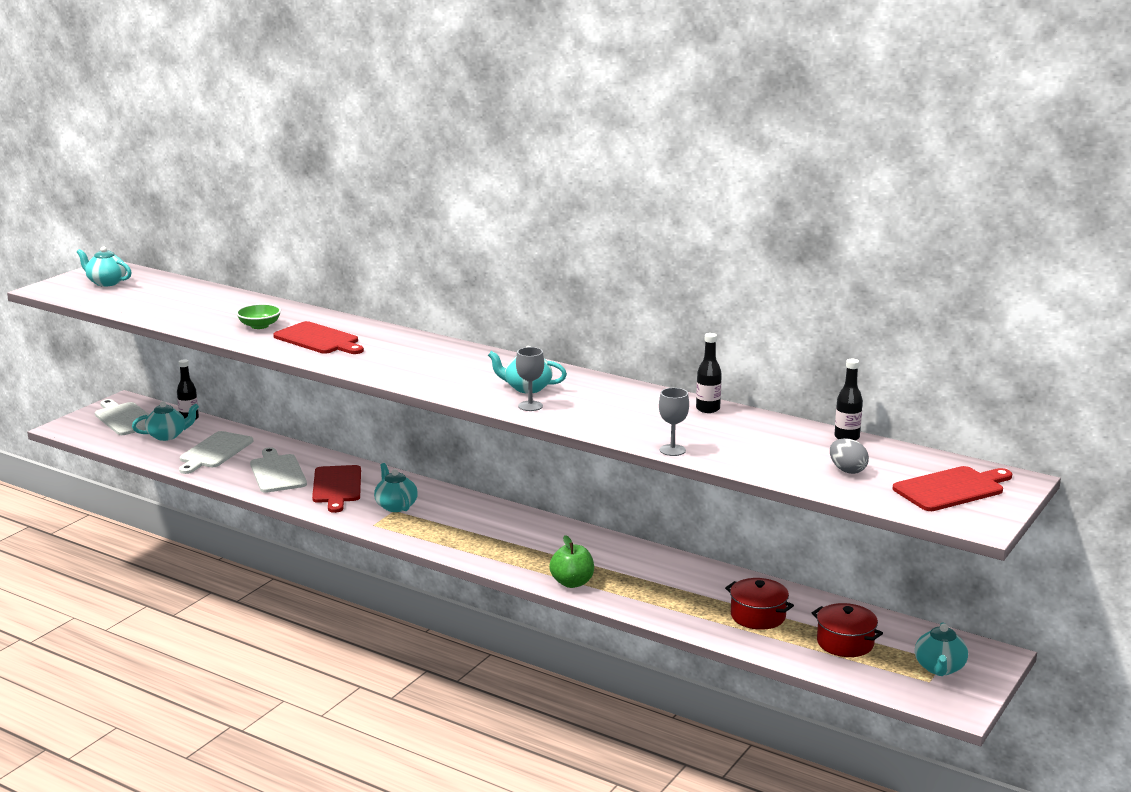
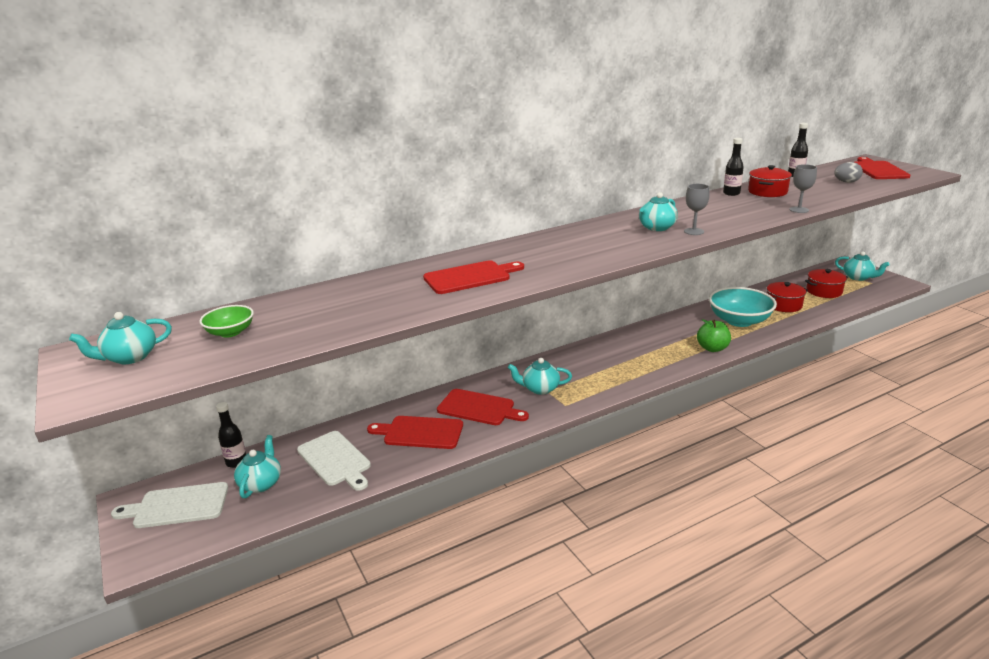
camera: 60 degrees left, 5 degrees up
(259, 326) = (399, 296): green bowl -> green bowl (230, 332)
(277, 472) = (420, 432): white cutting board -> red cutting board
(671, 590) = (739, 321): none -> turquoise bowl
(738, 427) = (767, 192): none -> red pot

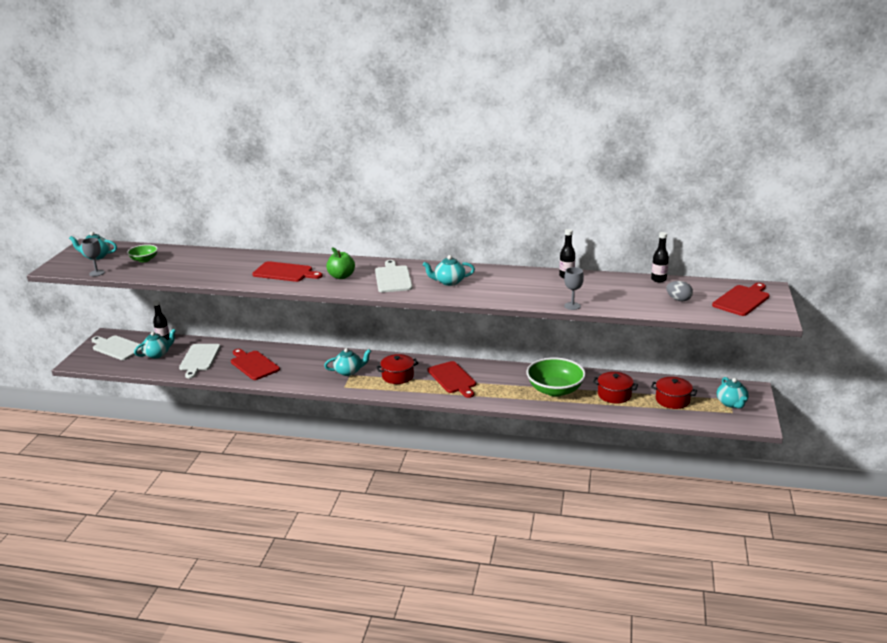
camera: 40 degrees right, 0 degrees up
(479, 408) = (301, 366): red cutting board -> red cutting board (453, 379)
(540, 389) = (349, 371): turquoise teapot -> turquoise teapot turned 120 degrees clockwise
(598, 242) = (393, 278): none -> white cutting board
(694, 231) = (462, 293): grey goblet -> grey goblet (97, 273)
(712, 348) = (495, 398): green apple -> green apple (341, 276)
(739, 321) = (555, 390): turquoise bowl -> green bowl
(767, 192) = (594, 284): red pot -> red pot (397, 376)

